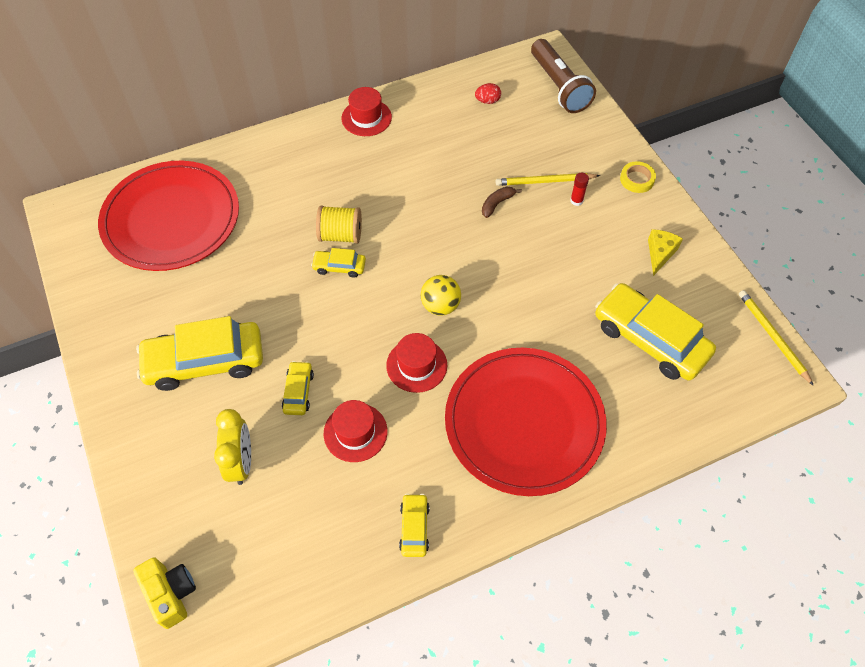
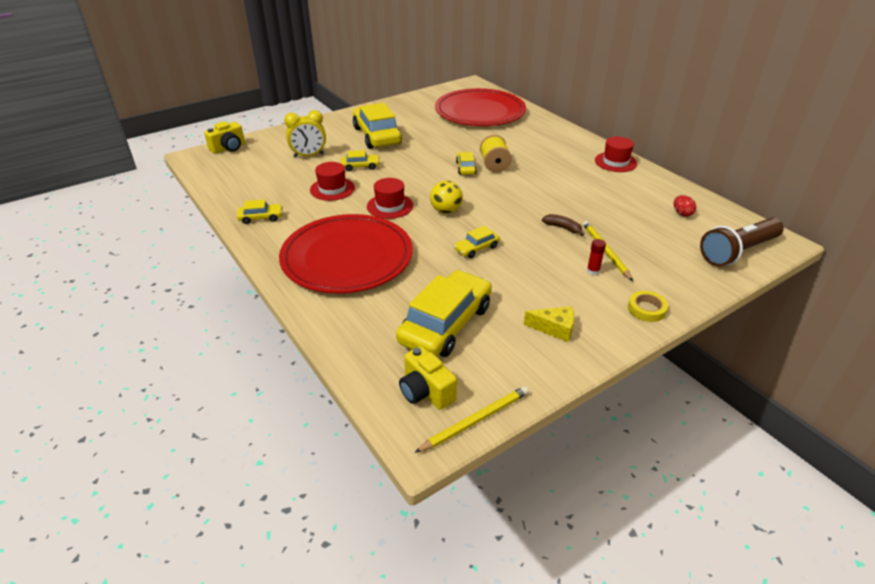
camera: 80 degrees right, 20 degrees down
(524, 289) = (476, 248): none -> yellow car
(740, 369) = (426, 391): none -> yellow camera

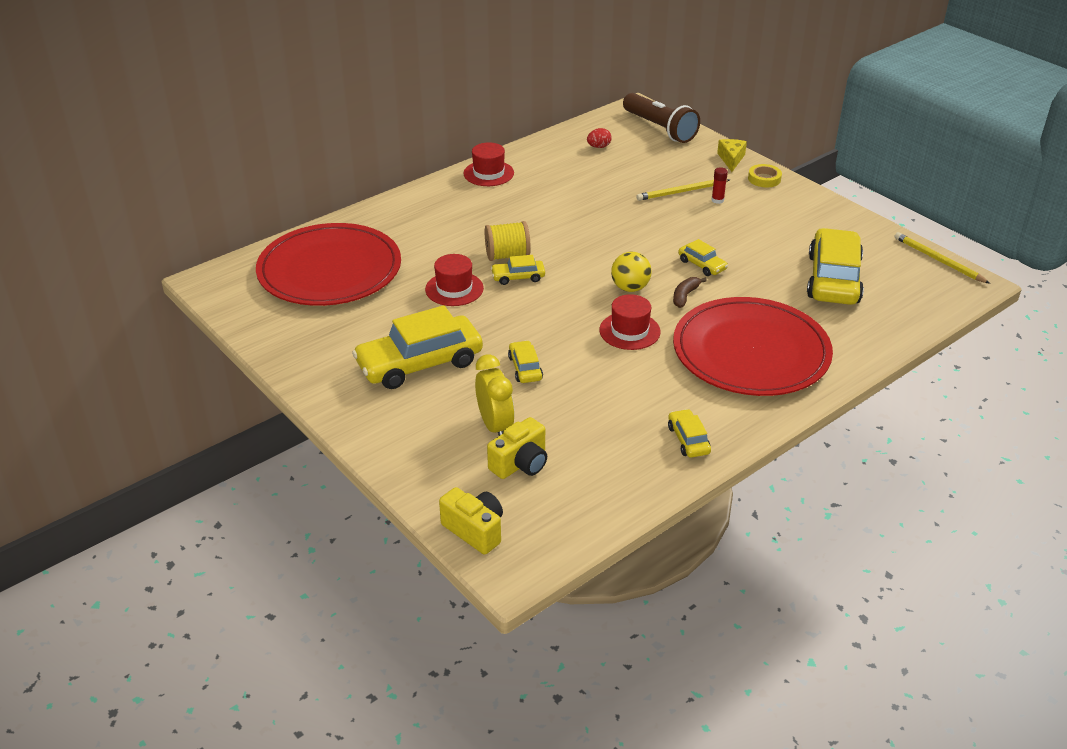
camera: 95 degrees left, 0 degrees up
(332, 189) = (596, 386): red hat -> red hat (454, 289)
(426, 391) = (922, 285): yellow camera -> yellow camera (520, 464)
(446, 324) = (833, 279): yellow car -> yellow car turned 75 degrees clockwise
(554, 328) = (811, 223): yellow cheese -> yellow cheese (731, 159)
(563, 228) = (645, 213): brown banana -> brown banana (685, 296)

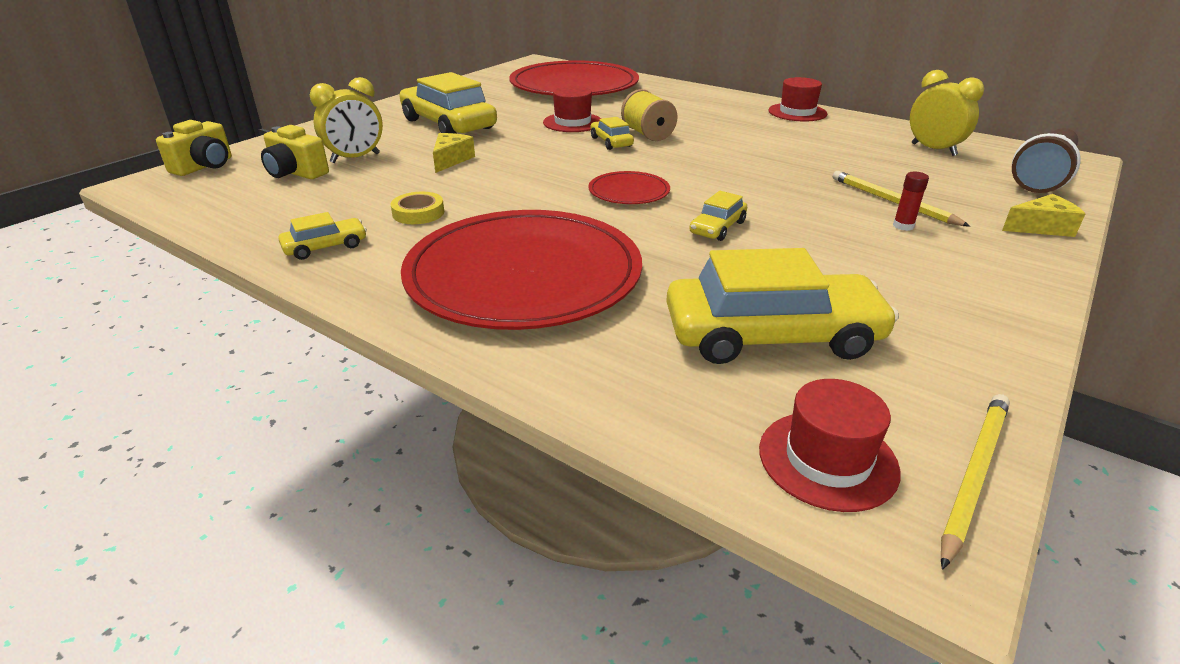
camera: 75 degrees right, 5 degrees down
(525, 368) = (451, 160): yellow car -> yellow cheese
(598, 147) = (933, 150): red egg -> yellow clock
(629, 331) = (538, 199): red hat -> red hat (827, 460)
(630, 288) = (629, 191): yellow ball -> red plate
(685, 296) = (633, 223): brown banana -> none
(764, 179) = (1022, 256): yellow tape -> yellow tape (418, 213)

